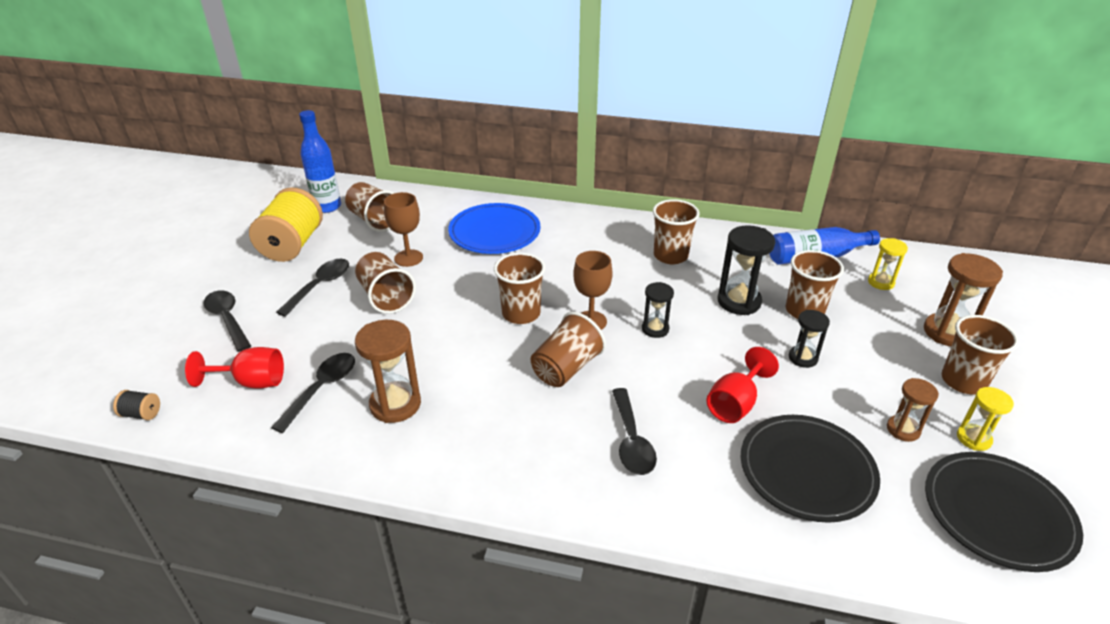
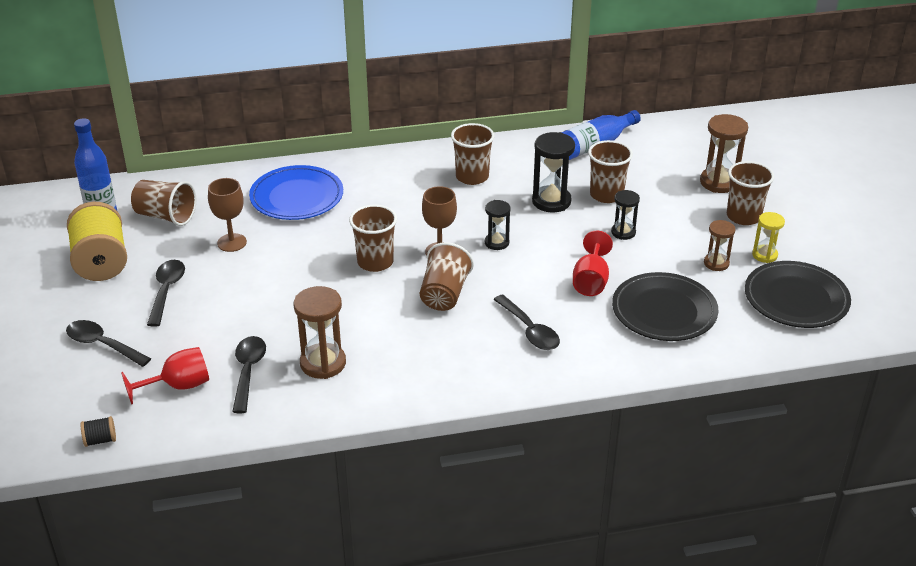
camera: 25 degrees left, 0 degrees up
(386, 297) = (240, 283): brown cup -> none
(881, 282) = (654, 155): yellow hourglass -> none

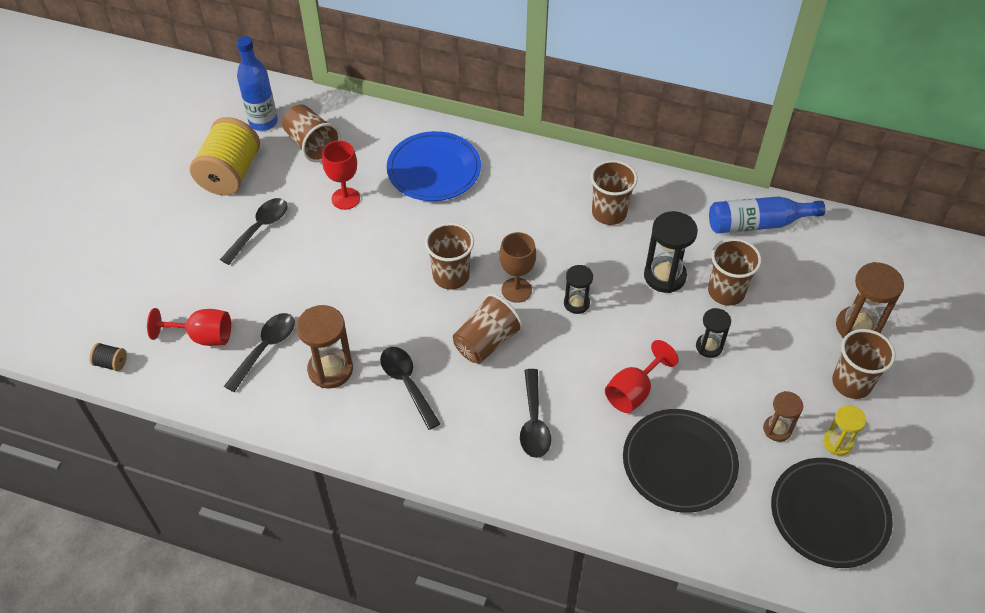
camera: 30 degrees right, 15 degrees up
(102, 345) = (175, 264): black spoon -> black spoon (407, 383)
(232, 242) = (345, 198): brown goblet -> red goblet

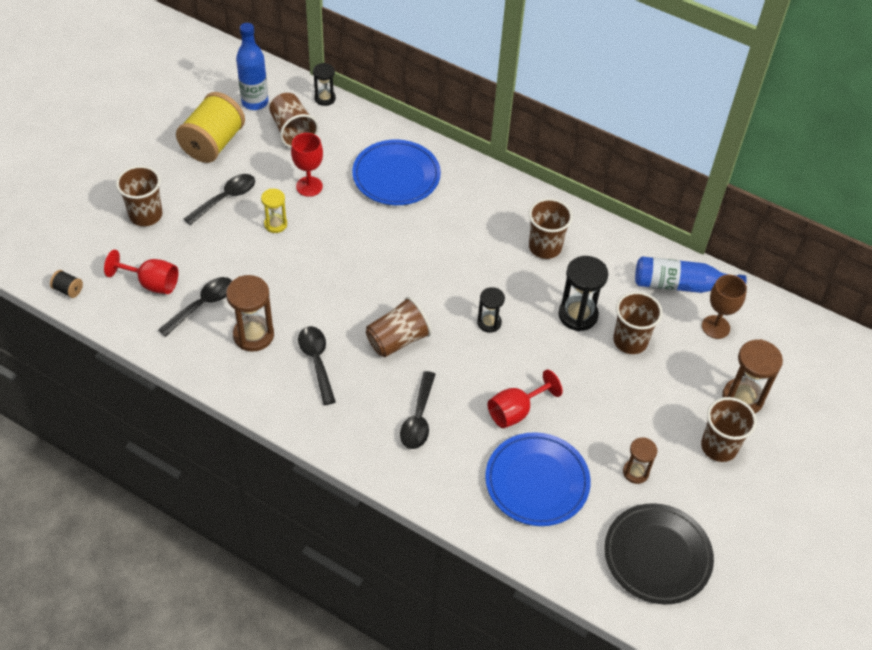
camera: 10 degrees right, 0 degrees up
(451, 276) = (383, 275): brown cup -> brown cup (146, 215)
(516, 290) = (438, 300): brown goblet -> brown goblet (715, 327)
(679, 463) = (537, 482): black plate -> blue plate
(709, 346) = (598, 386): black hourglass -> black hourglass (325, 98)
(837, 443) = (687, 496): yellow hourglass -> yellow hourglass (275, 224)

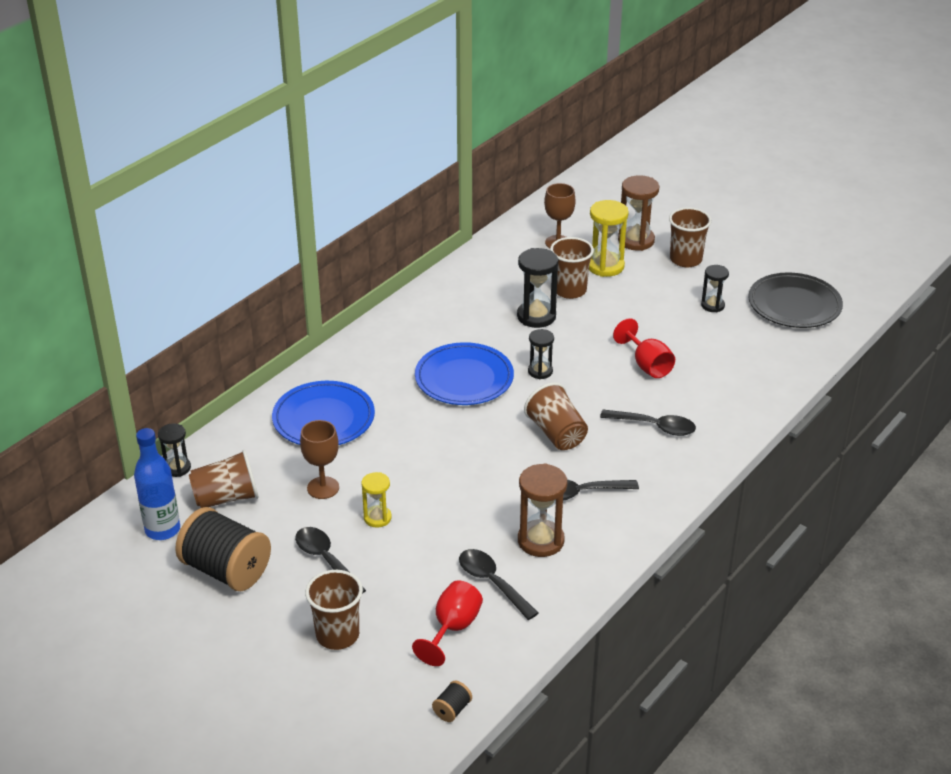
camera: 80 degrees left, 15 degrees down
(213, 143) = (226, 570): yellow spool -> black spool
(309, 186) = (323, 488): red goblet -> brown goblet
(537, 482) = (724, 361): blue plate -> blue plate (464, 378)
(545, 247) = (447, 327): brown cup -> none
(635, 472) = (712, 305): brown hourglass -> black hourglass
(681, 285) = (507, 254): blue bottle -> none
(683, 371) = (605, 266): none -> yellow hourglass

